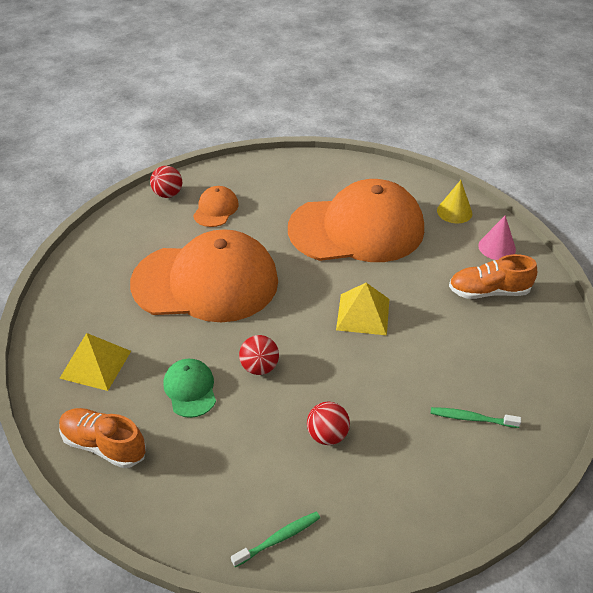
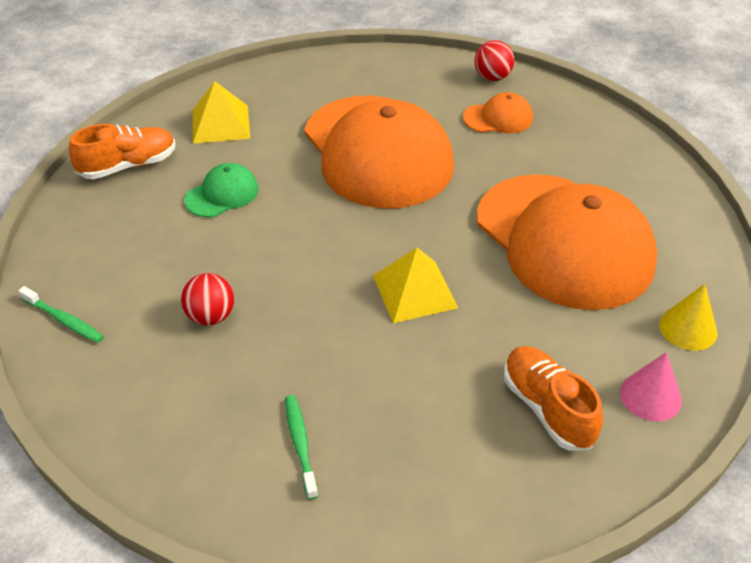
camera: 65 degrees right, 0 degrees up
(104, 445) = (128, 166): orange shoe -> orange shoe turned 60 degrees clockwise
(259, 367) = (279, 233): red ball -> none

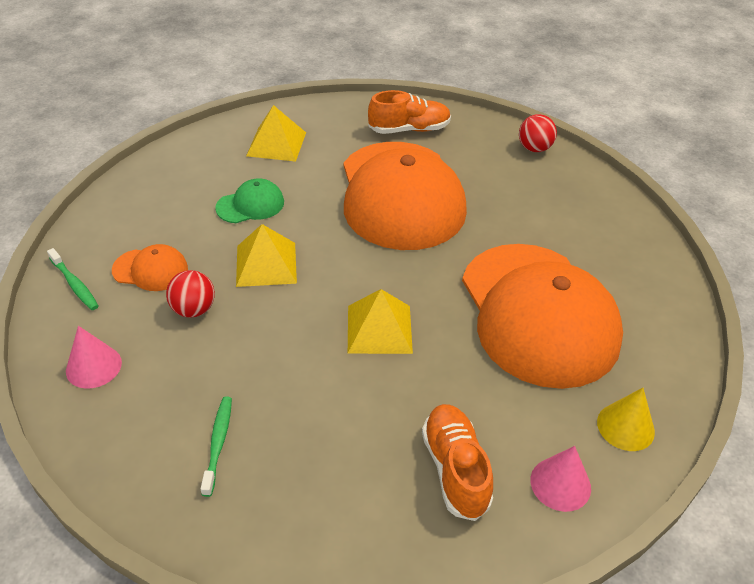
camera: 15 degrees right, 0 degrees up
(128, 166) = (185, 164): orange shoe -> orange shoe (409, 129)
(128, 401) = (93, 366): none -> pink cone
(267, 252) = (266, 264): none -> yellow pyramid
(498, 118) = (524, 186): orange cap -> orange cap (150, 270)

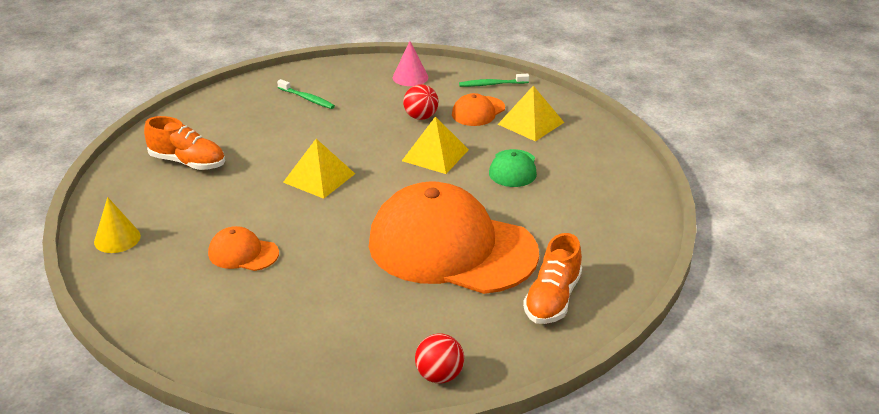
camera: 125 degrees right, 10 degrees down
(276, 144) = (594, 208): yellow pyramid -> yellow pyramid (530, 123)
(538, 314) = (243, 253): orange cap -> orange cap, size x0.41
(560, 484) = (127, 193): pink cone -> none

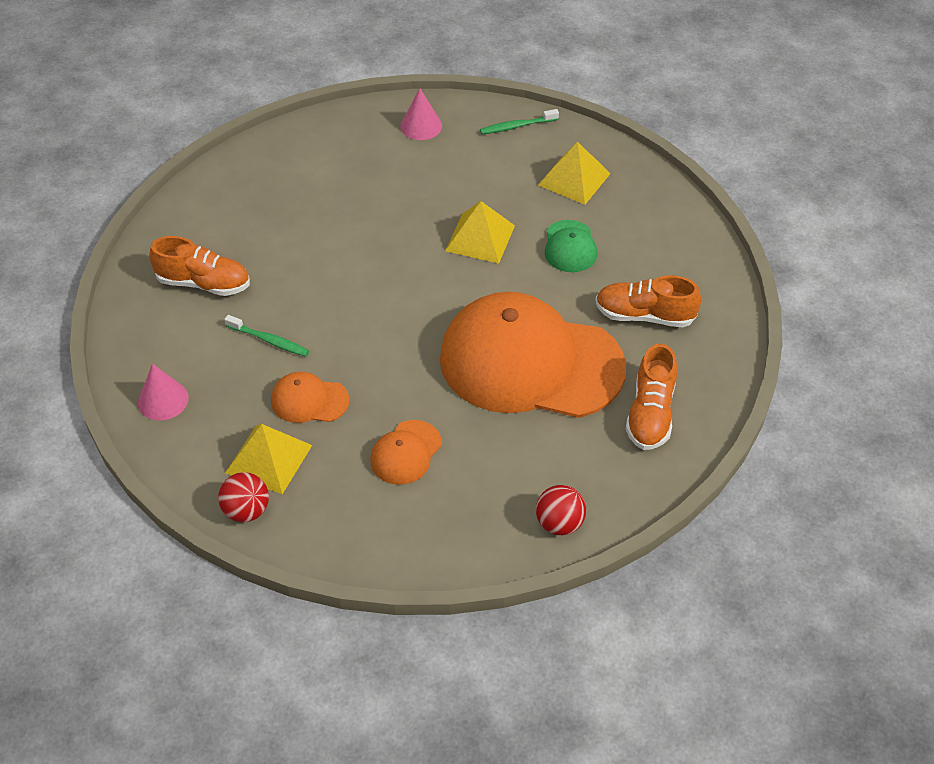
camera: 10 degrees left, 15 degrees up
(117, 239) = (163, 400): yellow cone -> pink cone
(307, 98) = (311, 173): green toothbrush -> green toothbrush (269, 340)
(319, 178) = (360, 286): yellow pyramid -> yellow pyramid (269, 459)
(421, 117) = (449, 185): red ball -> red ball (246, 511)
(478, 111) = (511, 169): orange cap -> orange cap (406, 452)
(567, 224) = (644, 316): none -> orange shoe

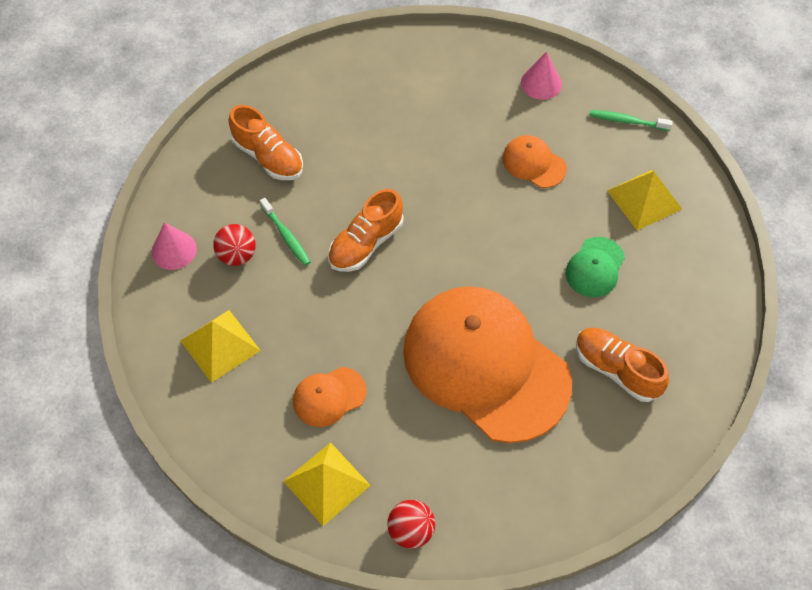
camera: 30 degrees right, 10 degrees up
(246, 511) = (176, 383): red ball -> red ball (237, 255)
(309, 400) = (283, 308): orange cap -> orange cap (533, 163)
(480, 238) = (521, 220): yellow pyramid -> yellow pyramid (327, 483)
(650, 414) = (557, 469): orange shoe -> orange shoe (366, 243)

